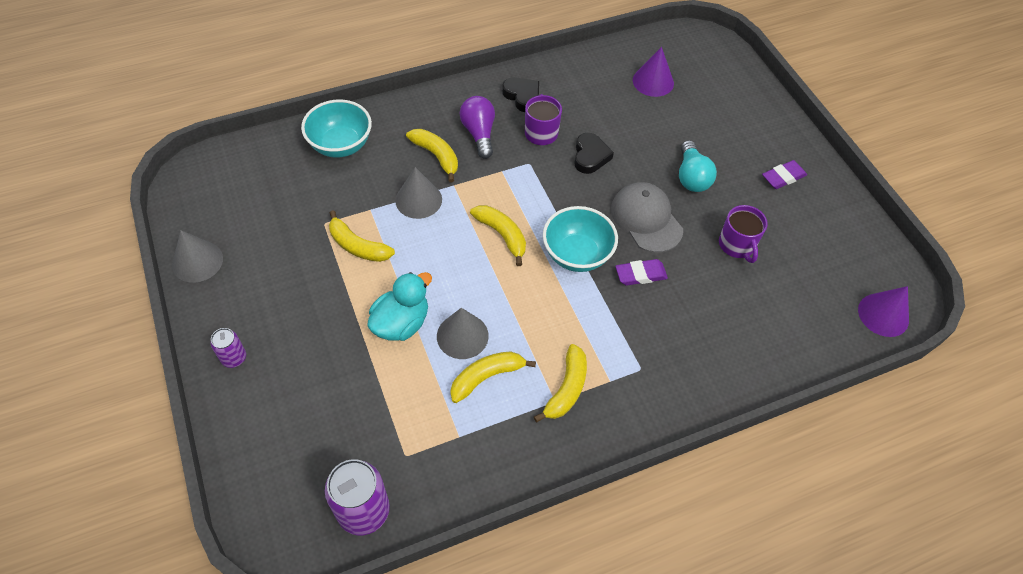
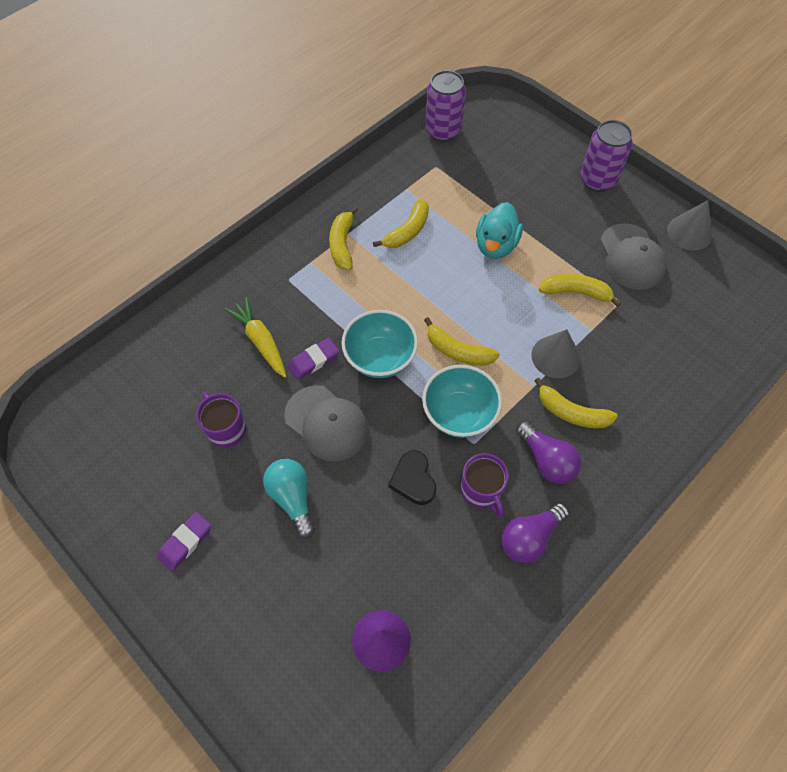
camera: 160 degrees right, 5 degrees up
(234, 358) = (597, 180): purple can -> purple can, size x1.85
(276, 259) = (631, 257): none -> grey cap
(341, 145) = (672, 386): turquoise bowl -> turquoise bowl (459, 414)
(462, 336) = (442, 253): grey cone -> none
(522, 96) = (529, 537): black heart -> purple light bulb
(687, 311) = (261, 341): none -> yellow carrot
(883, 314) = (71, 407): purple cone -> none

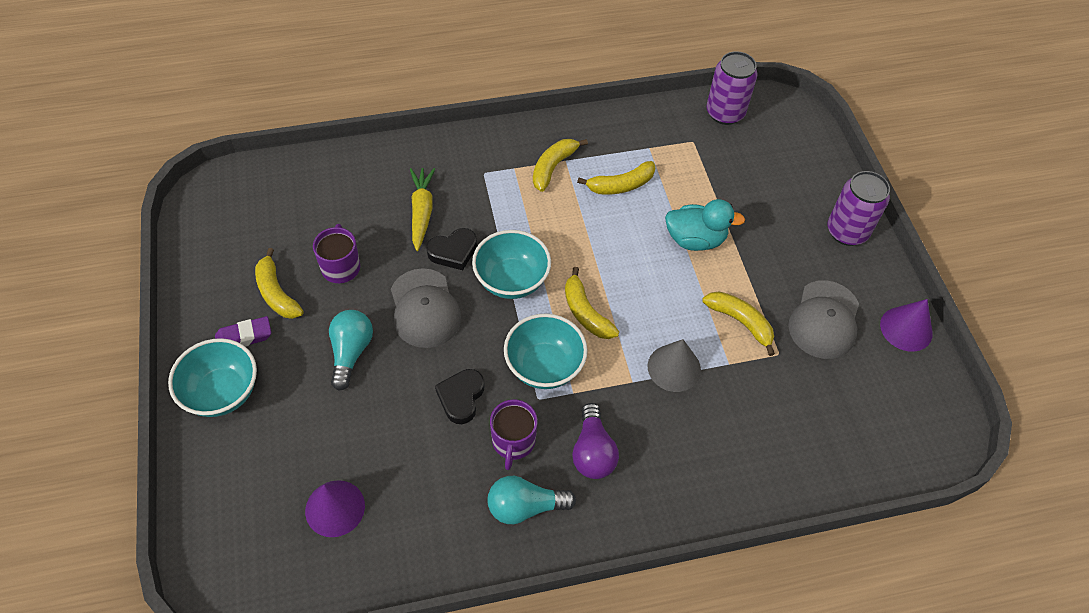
camera: 30 degrees right, 5 degrees down
(204, 604) = (222, 392): none -> turquoise bowl
(313, 361) = (453, 251): purple eraser -> black heart
(496, 245) = (695, 239): turquoise duck -> turquoise duck turned 135 degrees counterclockwise
(529, 537) = (525, 507): purple light bulb -> turquoise light bulb
(571, 412) = (649, 425): yellow banana -> yellow banana (277, 293)
(689, 232) = (906, 329): grey cone -> purple cone

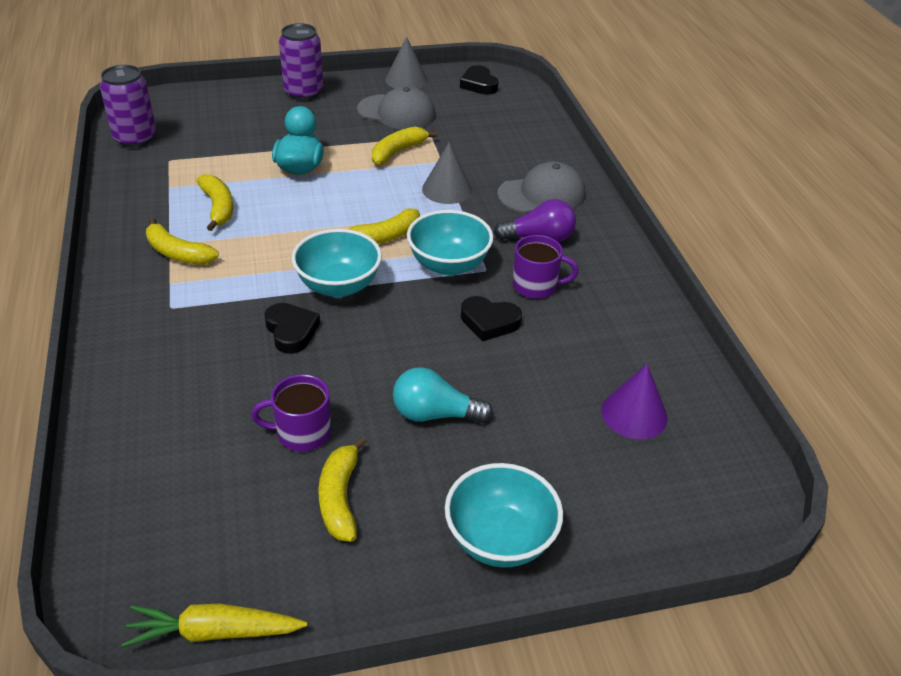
camera: 90 degrees left, 15 degrees down
(244, 336) = (411, 527): purple eraser -> none
(277, 293) = (340, 498): yellow banana -> yellow banana turned 120 degrees clockwise
(422, 212) = (222, 360): yellow carrot -> yellow carrot (214, 632)
(424, 308) = (373, 353): grey cap -> grey cap (542, 194)
(525, 507) = (602, 279): turquoise light bulb -> none
(906, 329) = (406, 80): purple cone -> grey cone
(918, 408) = (479, 84): none -> black heart

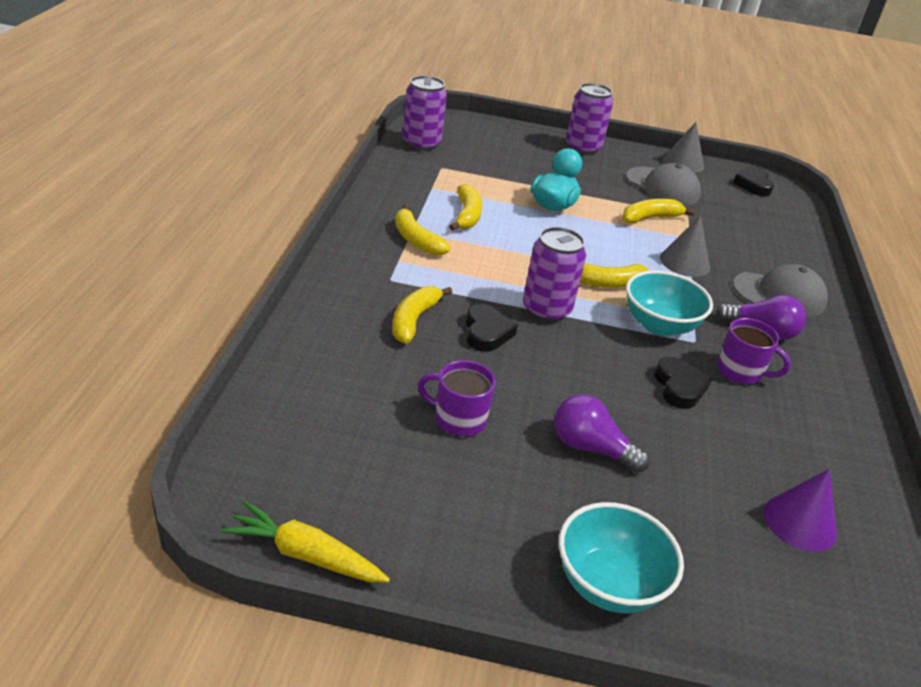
camera: 20 degrees right, 5 degrees down
(338, 286) = (546, 310): turquoise bowl -> purple can
(340, 498) = (468, 487): yellow banana -> yellow banana (414, 320)
(434, 414) = (590, 448): turquoise light bulb -> purple light bulb
(489, 322) = (679, 387): black heart -> black heart turned 135 degrees counterclockwise

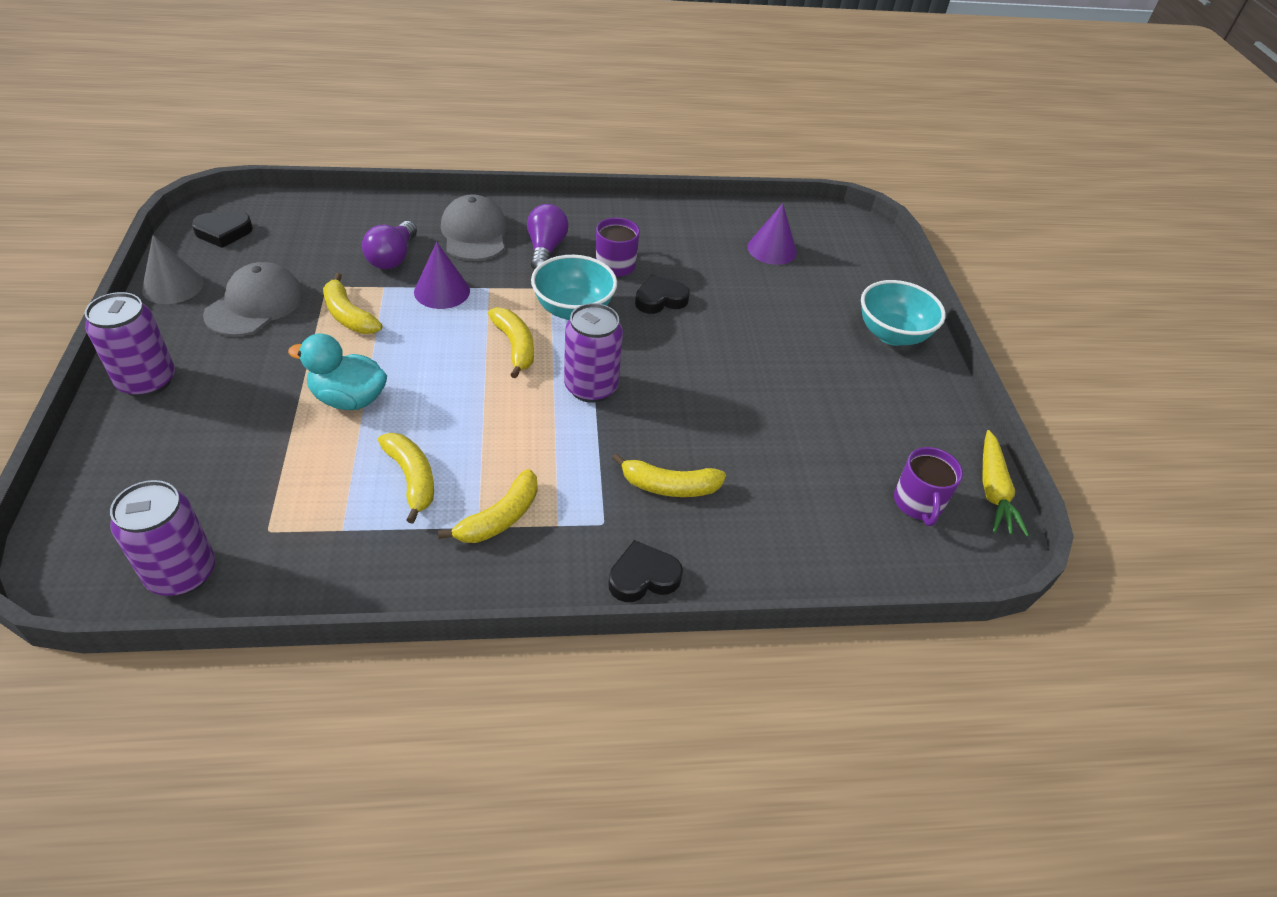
camera: 105 degrees left, 10 degrees up
(458, 419) = (792, 429): purple mug -> purple mug (918, 503)
(467, 215) = (412, 478): yellow banana -> yellow banana turned 75 degrees clockwise
(486, 332) = (656, 427): black heart -> black heart (643, 577)
(590, 448) = (771, 348): purple light bulb -> purple light bulb (393, 258)
(684, 262) = (442, 291): grey cone -> purple cone

